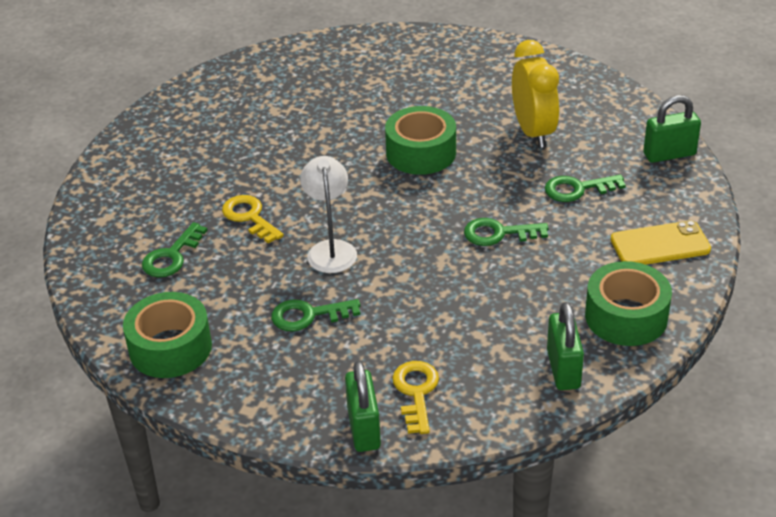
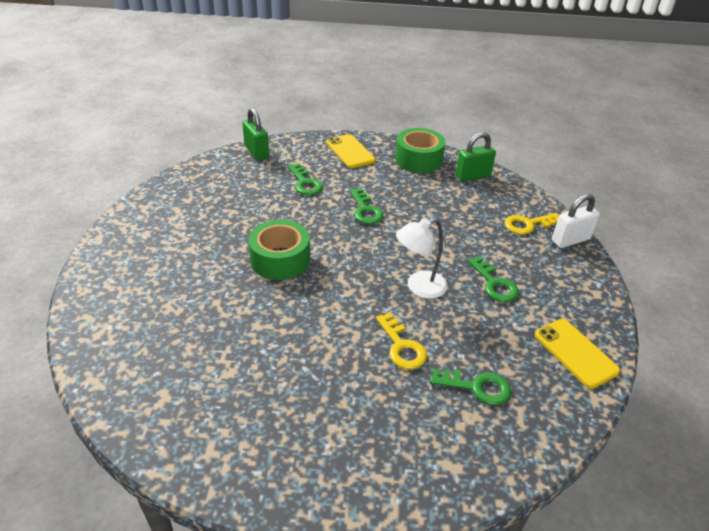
camera: 110 degrees left, 0 degrees up
(170, 347) = (575, 353): green tape -> yellow phone
(249, 217) = (401, 346): yellow key -> yellow key turned 60 degrees counterclockwise
(364, 428) = (570, 240): green padlock -> white padlock
(533, 132) = (240, 207): yellow clock -> none

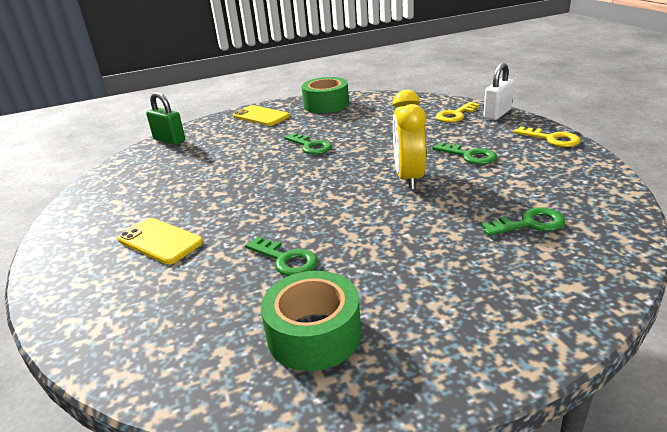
camera: 20 degrees left, 10 degrees down
(280, 259) = (259, 202): green tape -> green tape (314, 334)
(305, 183) = (236, 146): green key -> green key (286, 260)
(401, 346) = (435, 221): yellow key -> yellow key (551, 139)
(419, 287) = (409, 178): white lamp -> yellow clock
(473, 176) = (381, 101): green padlock -> none
(575, 353) = (579, 174): yellow phone -> yellow phone (160, 241)

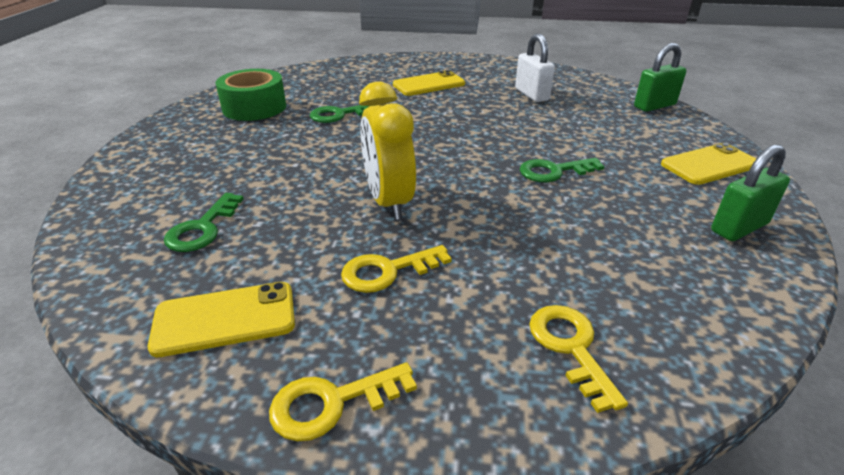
camera: 115 degrees right, 5 degrees up
(326, 105) = (739, 227): green tape -> green padlock
(409, 178) = (388, 202): yellow clock -> yellow clock turned 135 degrees counterclockwise
(469, 156) = (387, 271): green key -> yellow key
(497, 114) = (528, 416): white padlock -> white padlock (531, 94)
(564, 176) = (225, 319): none -> yellow phone

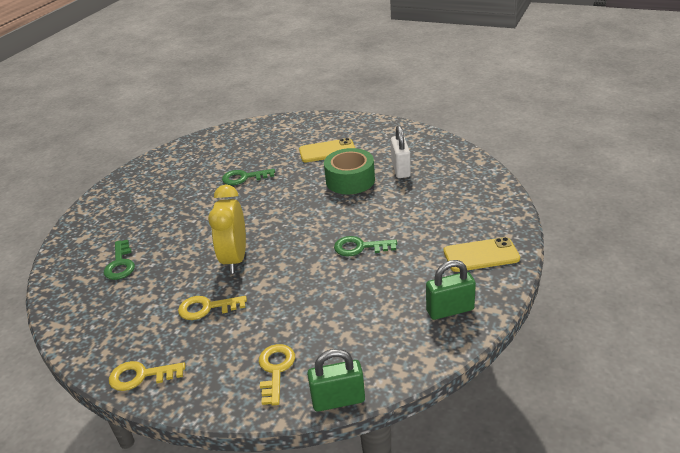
camera: 20 degrees right, 0 degrees up
(202, 228) = (120, 264): green key -> green key turned 45 degrees counterclockwise
(225, 319) = (110, 323): yellow phone -> none
(254, 107) = (190, 165): green tape -> green tape (350, 180)
(654, 106) = (492, 191): green padlock -> green padlock (338, 400)

